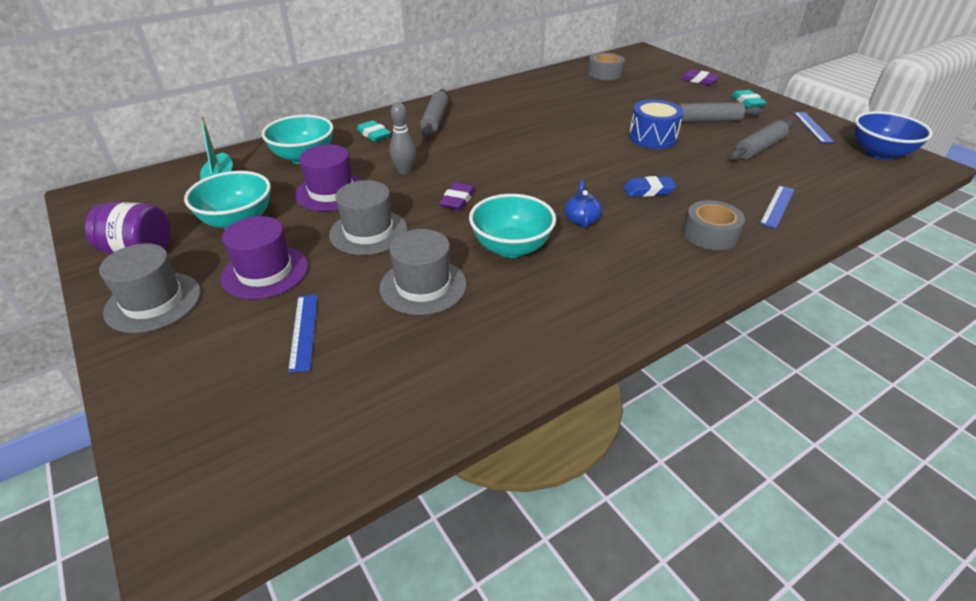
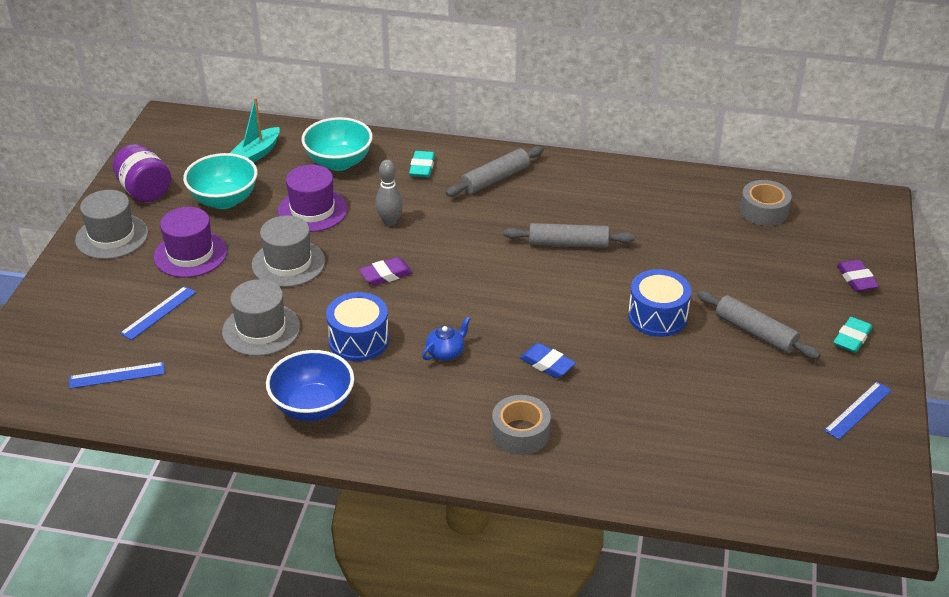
camera: 45 degrees right, 0 degrees up
(511, 247) = (359, 340): turquoise bowl -> blue drum
(759, 148) = (742, 393): grey rolling pin -> grey rolling pin (568, 244)
(777, 206) = (629, 452): blue ruler -> blue ruler (117, 375)
(879, 153) = (862, 482): blue bowl -> blue bowl (313, 407)

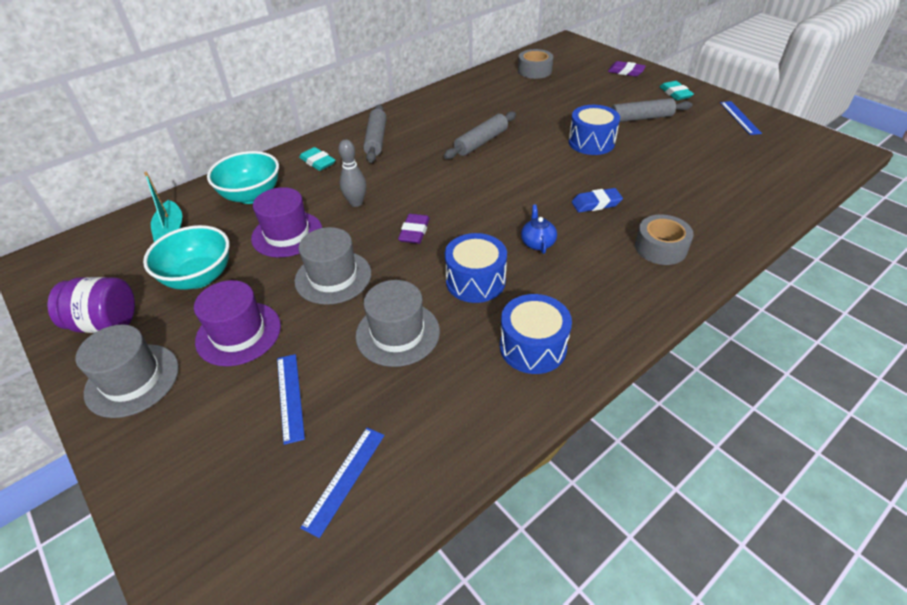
camera: 50 degrees left, 5 degrees up
(313, 407) = (533, 347): blue bowl -> blue drum

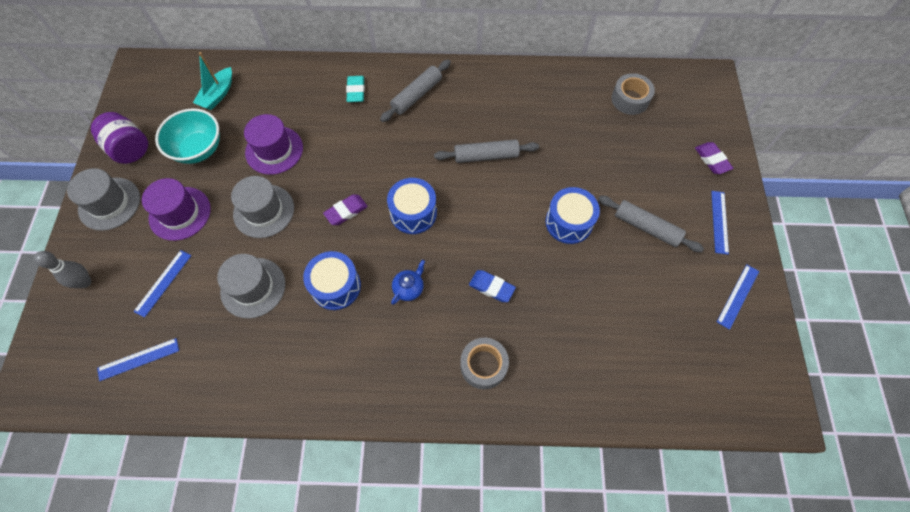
camera: 40 degrees right, 20 degrees up
(251, 195) = (287, 95): turquoise bowl -> none
(356, 203) = (339, 153): grey bowling pin -> grey bowling pin (85, 282)
(533, 347) = (310, 366): blue drum -> blue drum (413, 213)
(675, 93) = (719, 222): turquoise eraser -> blue ruler

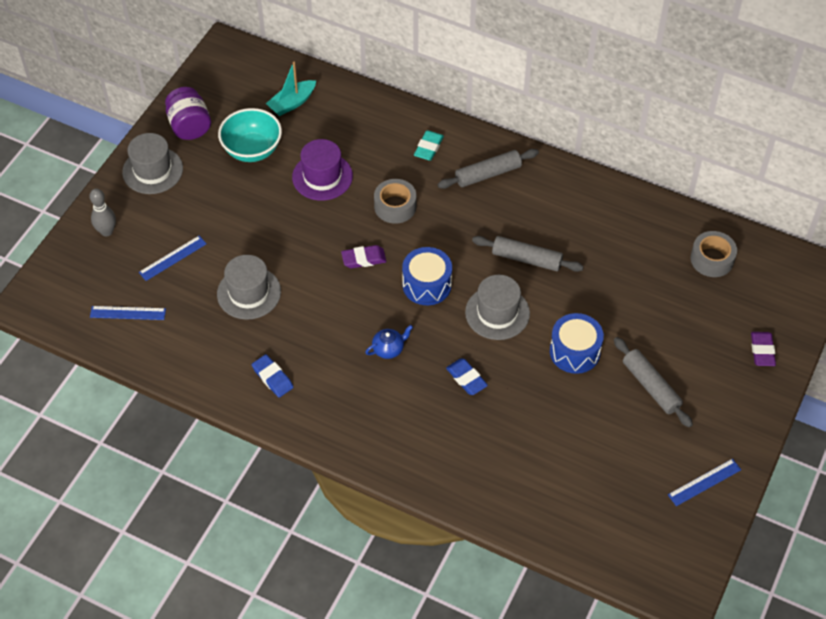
camera: 25 degrees right, 10 degrees down
(180, 213) = (211, 203): purple hat -> none
(264, 211) = (287, 229): grey hat -> grey hat (497, 313)
(313, 365) = (272, 378): none -> blue eraser
(336, 286) = (323, 321): blue drum -> none
(483, 365) = (423, 440): grey tape -> grey tape (395, 206)
(719, 222) = (731, 411): blue ruler -> none

